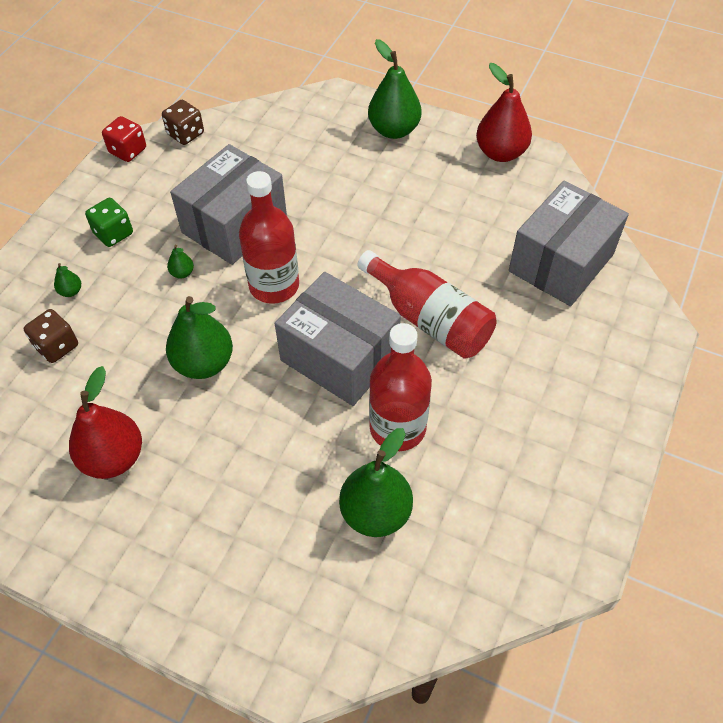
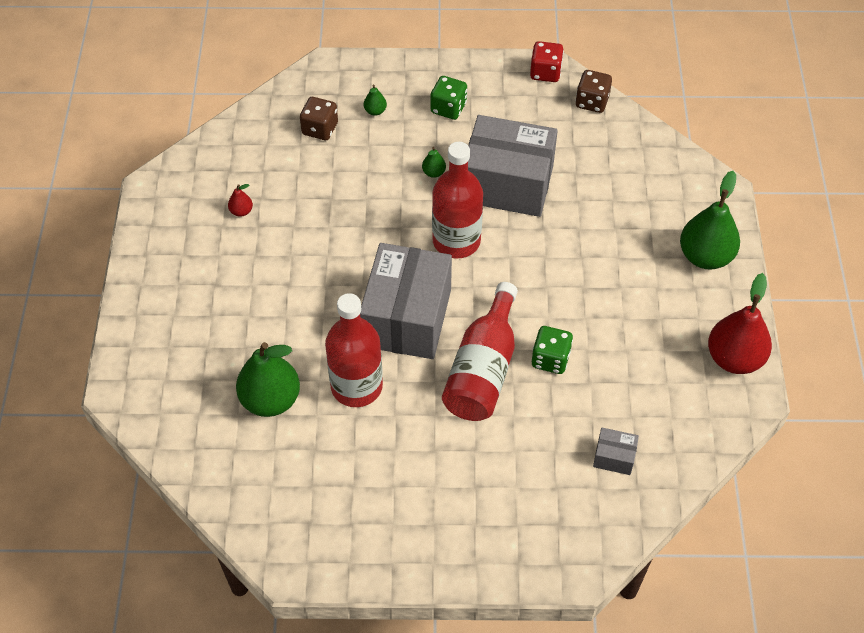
camera: 65 degrees right, 0 degrees up
(113, 458) = (241, 211): red pear -> red pear, size x0.43
(204, 363) = (352, 228): green pear -> none
(442, 267) = (550, 359): none -> green dice
(561, 263) = (614, 457): grey box -> grey box, size x0.41

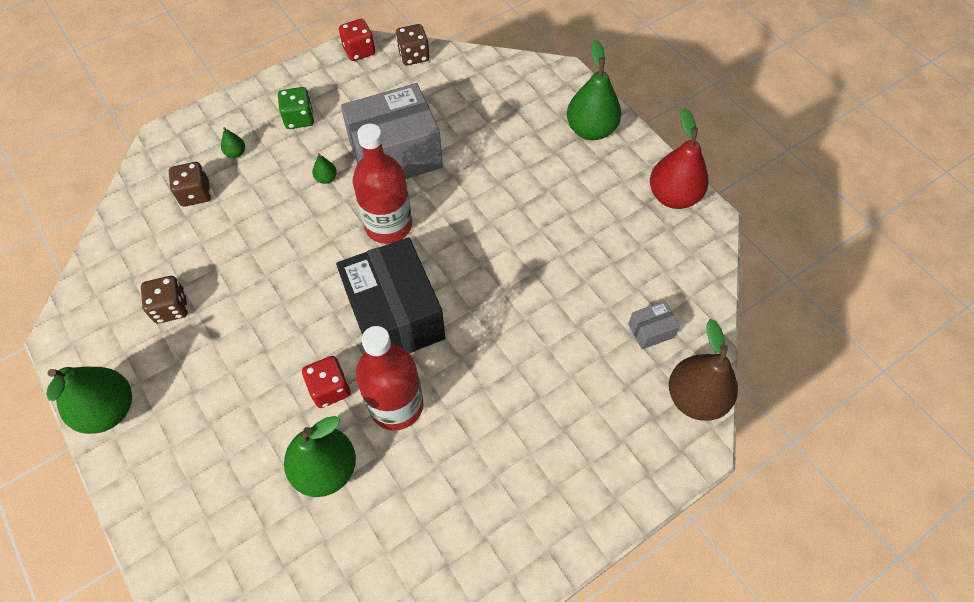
camera: 35 degrees left, 5 degrees up
(149, 262) = (109, 410): none -> green pear
(241, 211) = (171, 308): red pear -> brown dice
(315, 343) = (330, 389): none -> red dice
(407, 317) = (395, 316): grey box -> black box
(483, 369) = (493, 322): red bottle -> none
(550, 359) = (540, 280): green dice -> none
(607, 533) = (695, 398): none -> brown pear

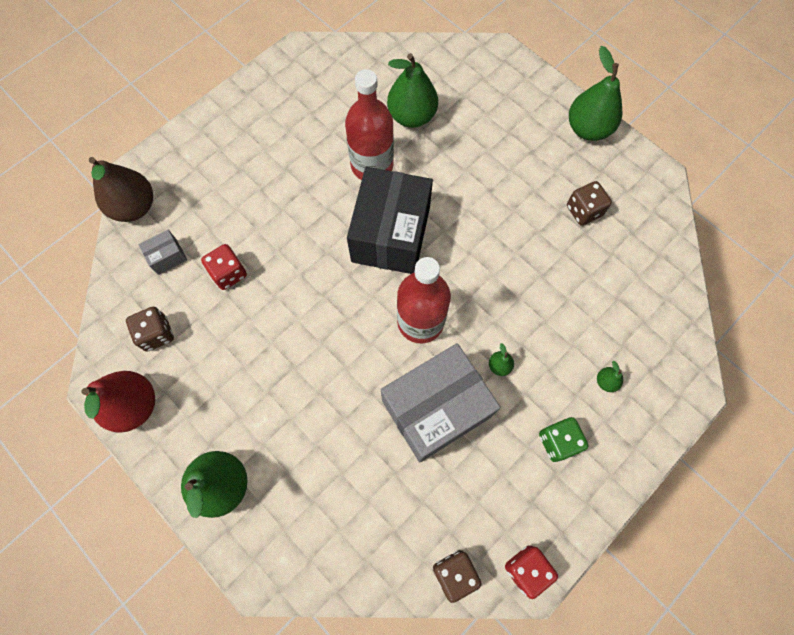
camera: 170 degrees right, 10 degrees up
(195, 194) = (622, 325): brown dice -> brown dice (157, 334)
(330, 389) = (427, 169): red dice -> red dice (228, 273)
(395, 316) = (391, 234): black box -> black box turned 45 degrees clockwise

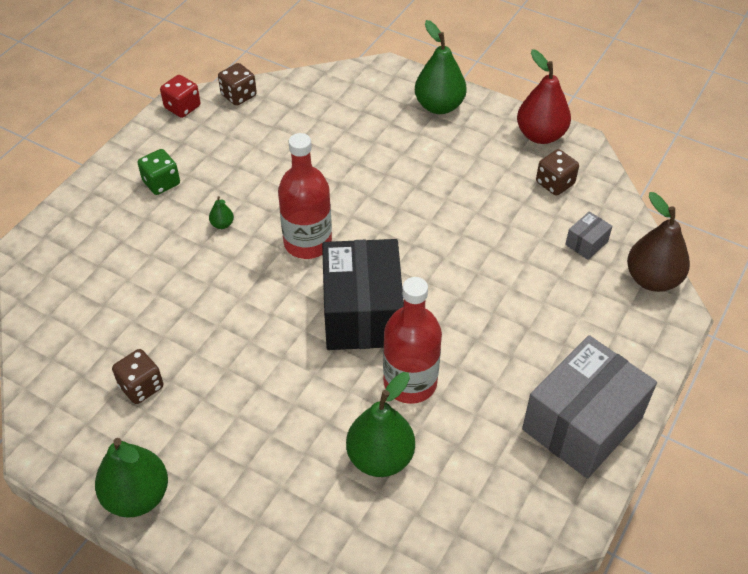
camera: 165 degrees right, 20 degrees down
(228, 273) = (516, 242): red dice -> none
(436, 409) = (276, 183): grey box -> grey box (582, 423)
(606, 381) = (116, 233): green pear -> none

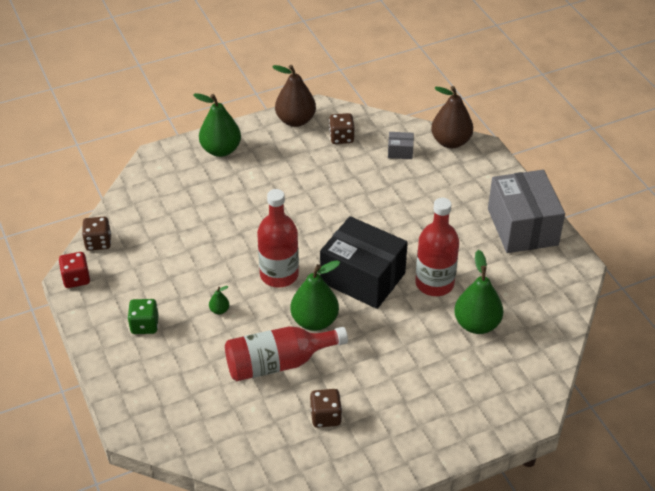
camera: 55 degrees left, 5 degrees down
(137, 496) = (412, 455): green pear -> green pear (314, 321)
(187, 308) = (278, 363): none -> red bottle
(540, 135) = (295, 120): red pear -> brown pear
(586, 243) = (400, 152): grey box -> grey box turned 75 degrees counterclockwise

